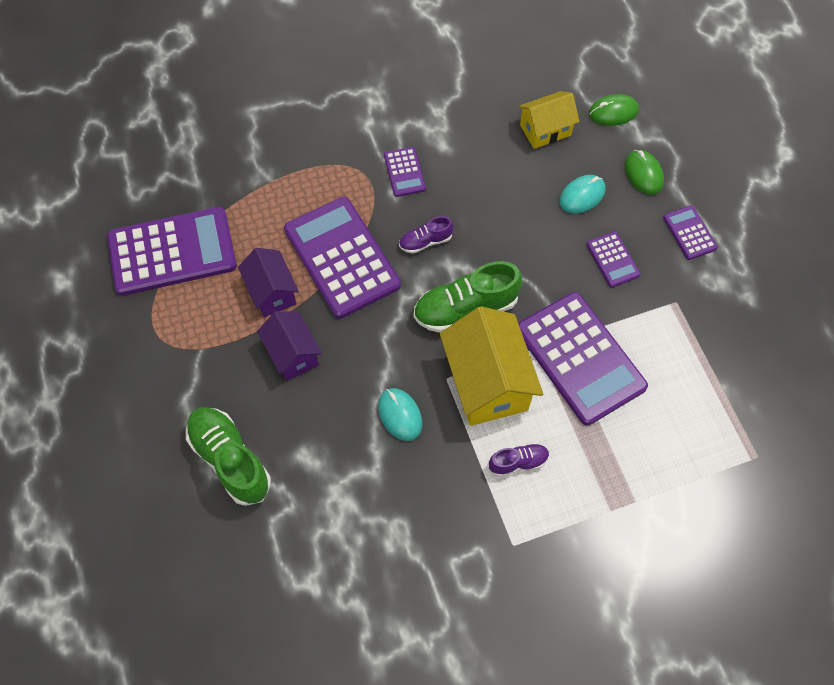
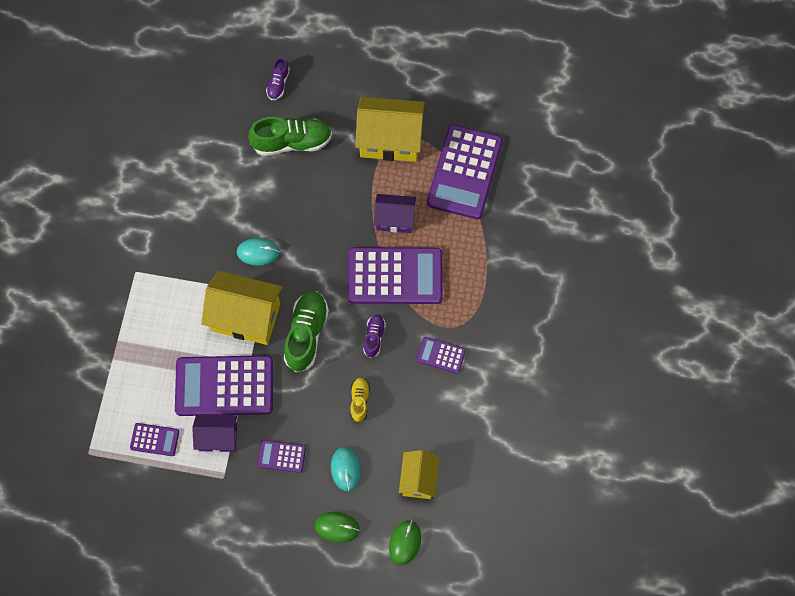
camera: 120 degrees right, 5 degrees up
(169, 349) = (390, 140): none -> yellow house
(292, 354) = (341, 210): purple house -> purple house (218, 438)
(504, 219) = (359, 401): none -> yellow shoe
(518, 462) = (182, 304): purple shoe -> purple shoe (278, 84)
(689, 233) = (268, 526): purple calculator -> purple calculator (155, 439)

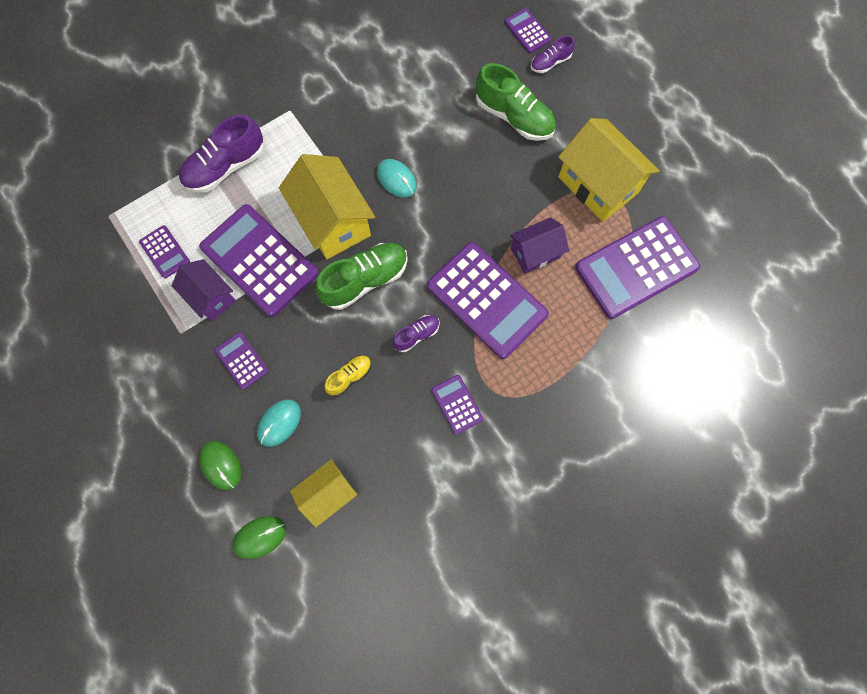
camera: 45 degrees right, 5 degrees up
(134, 348) = (226, 167): none -> purple shoe
(241, 75) = (527, 31): none -> purple calculator
(395, 219) = (535, 253): purple house -> purple house turned 75 degrees counterclockwise

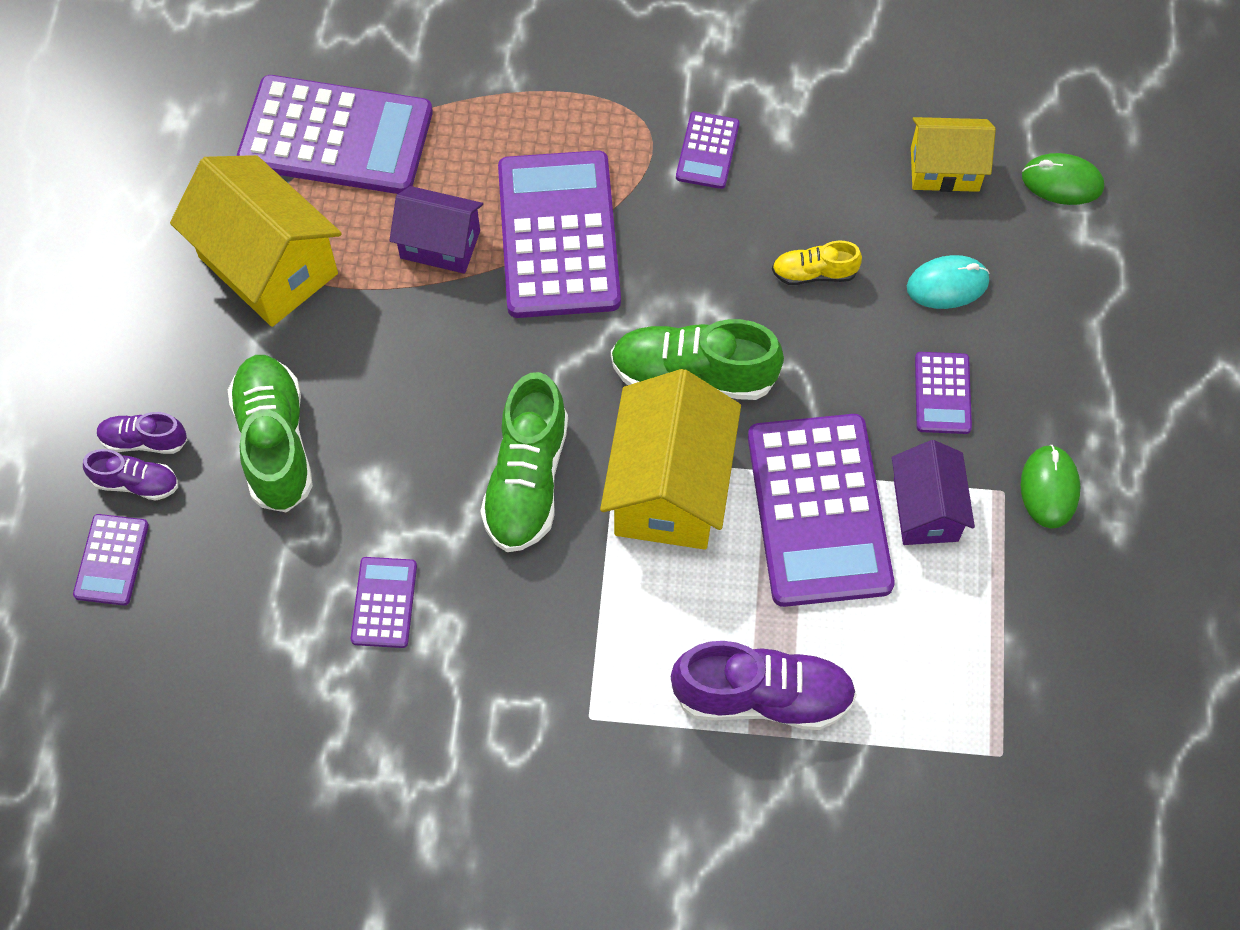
camera: 140 degrees left, 10 degrees down
(165, 252) = (949, 627): purple calculator -> purple calculator (384, 602)
(221, 465) = (1058, 289): green mouse -> green mouse (1049, 488)
(396, 179) = (527, 480): turquoise mouse -> green shoe
(416, 335) = (686, 260): purple shoe -> purple shoe (144, 441)
(598, 185) = (268, 265): yellow house -> yellow house turned 45 degrees counterclockwise

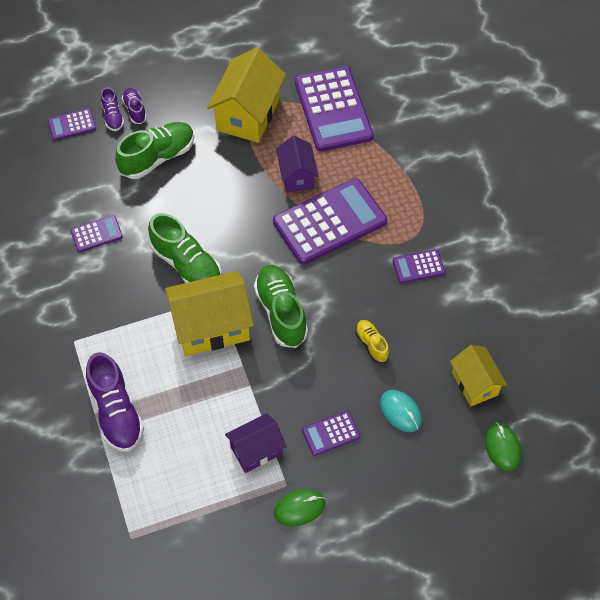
camera: 65 degrees right, 5 degrees down
(527, 480) = (186, 264): green shoe -> green shoe turned 120 degrees counterclockwise
(819, 510) = (231, 399): purple calculator -> none

